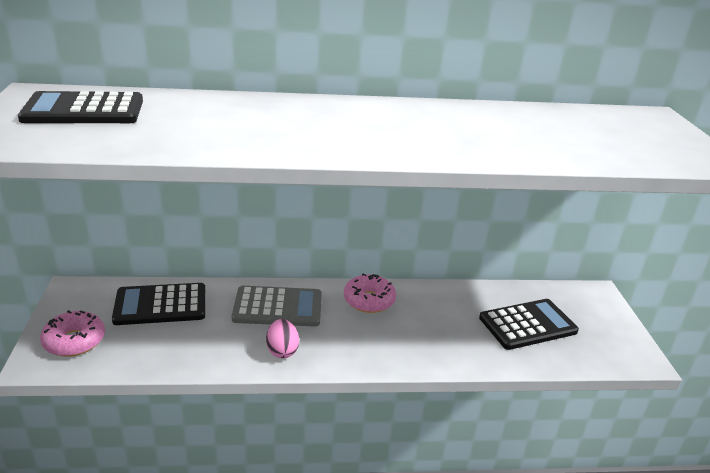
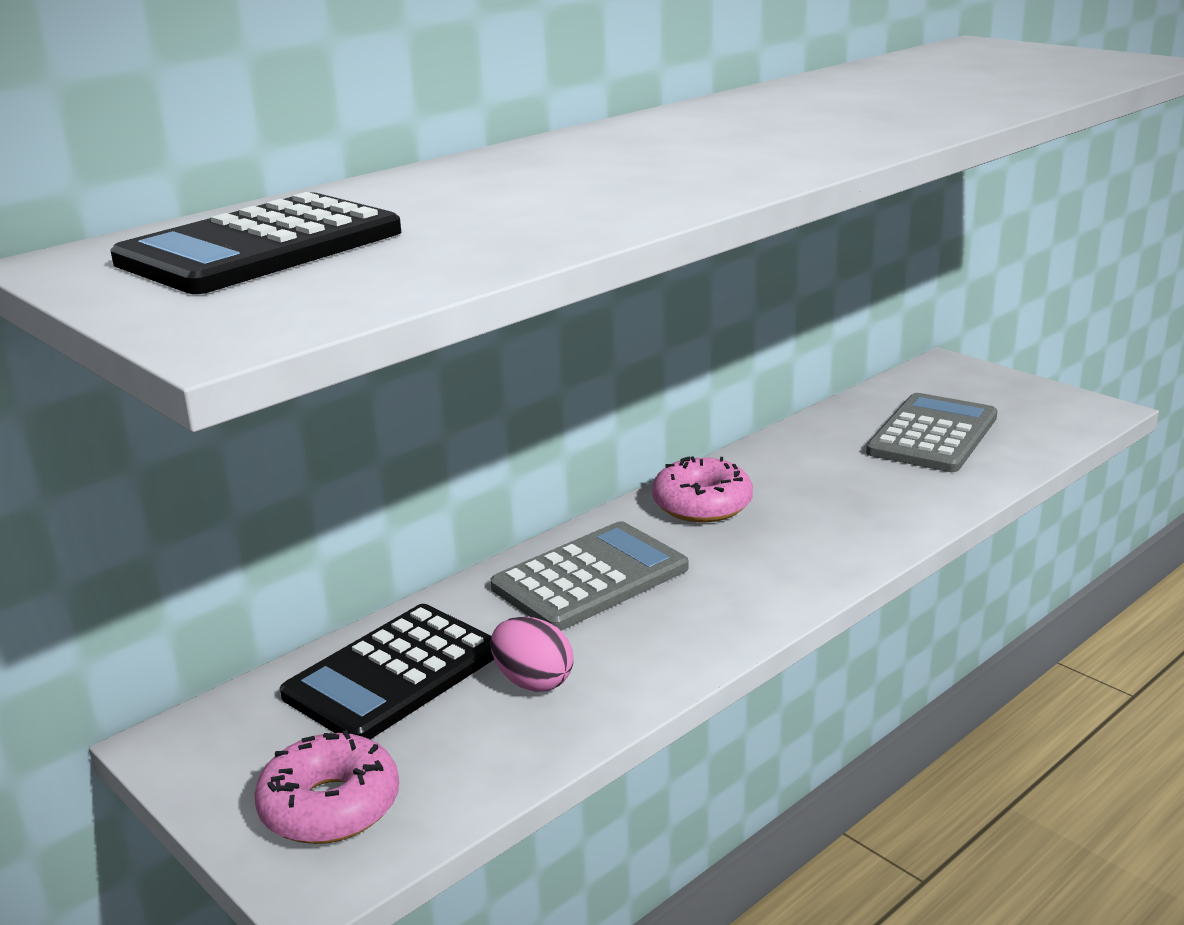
camera: 35 degrees left, 5 degrees down
(282, 350) = (694, 624): pink egg -> pink egg (533, 682)
(528, 325) = (933, 435): black calculator -> grey calculator

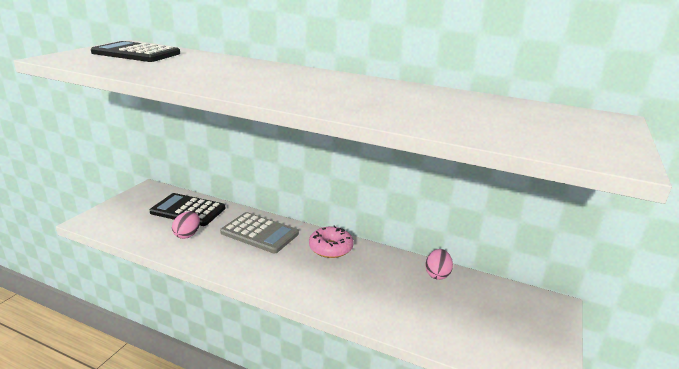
camera: 65 degrees right, 0 degrees up
(330, 806) = (119, 216): pink donut -> none
(837, 426) = (437, 274): none -> pink egg
(933, 435) = (452, 308): grey calculator -> none

